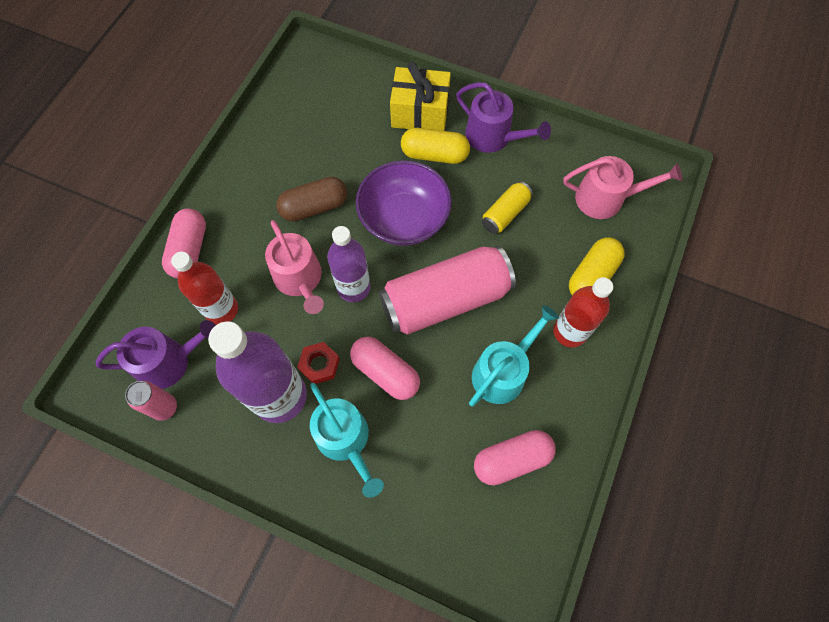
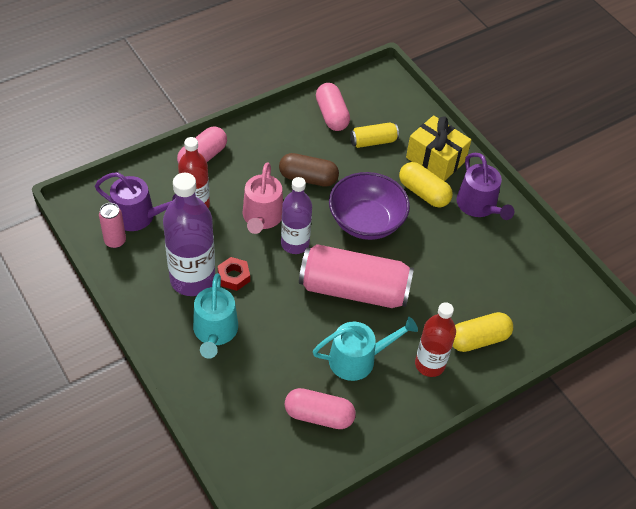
camera: 30 degrees right, 15 degrees down
(385, 372) = (274, 308): pink capsule -> pink capsule (332, 115)
(505, 214) = (445, 261): yellow can -> yellow can (373, 141)
(605, 198) = (534, 295): pink watering can -> none

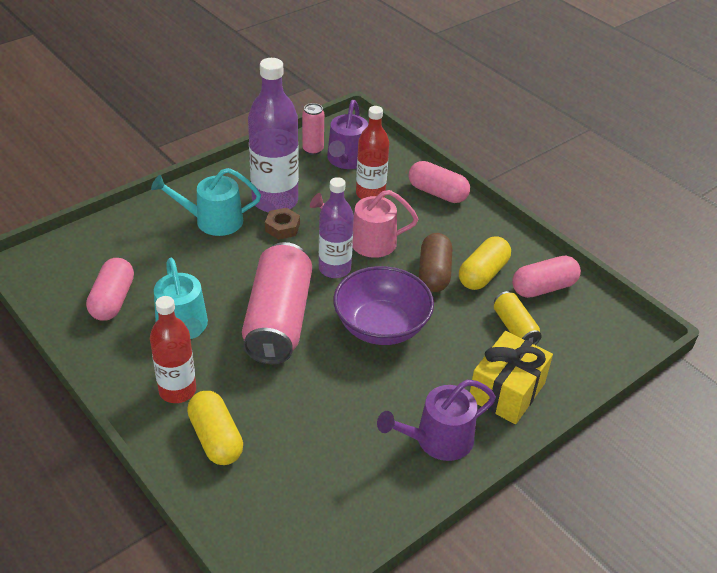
camera: 85 degrees right, 10 degrees down
(233, 276) = (282, 227): red nut -> brown nut
(423, 193) = (443, 379): yellow capsule -> yellow capsule (483, 274)

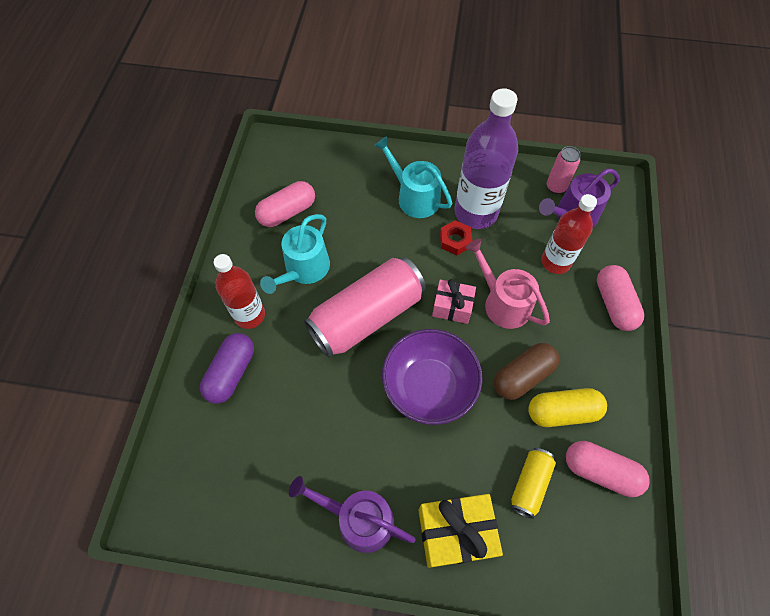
camera: 50 degrees right, 20 degrees up
(216, 438) = (231, 373): yellow capsule -> purple capsule
(282, 227) = (455, 240): brown nut -> red nut
(334, 269) = (452, 307): purple bottle -> pink gift

